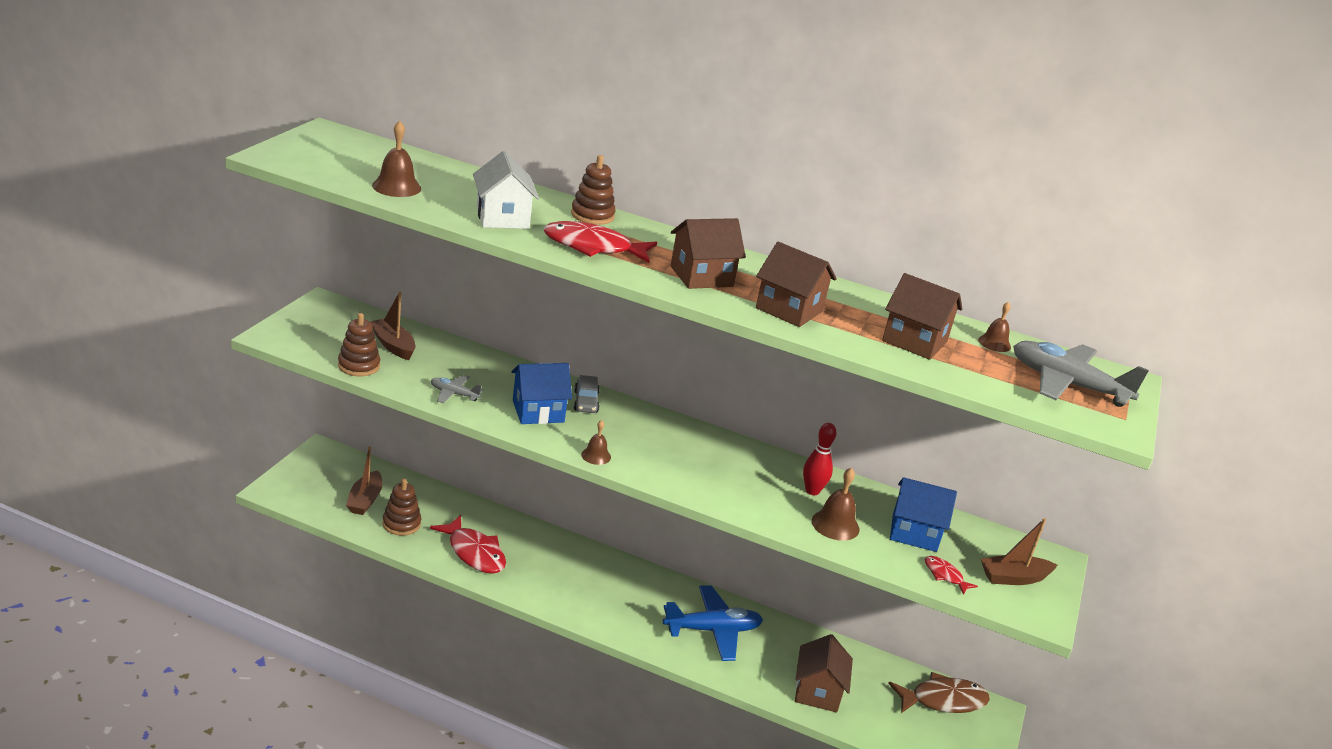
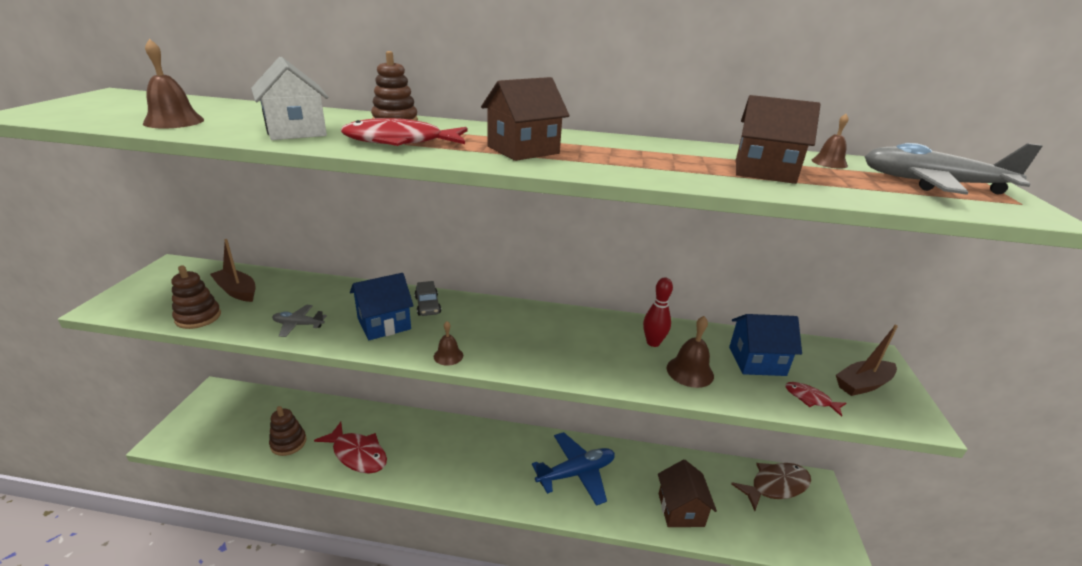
camera: 10 degrees left, 0 degrees up
(365, 500) = (253, 428): brown boat -> none
(789, 310) = (627, 164): brown house -> none

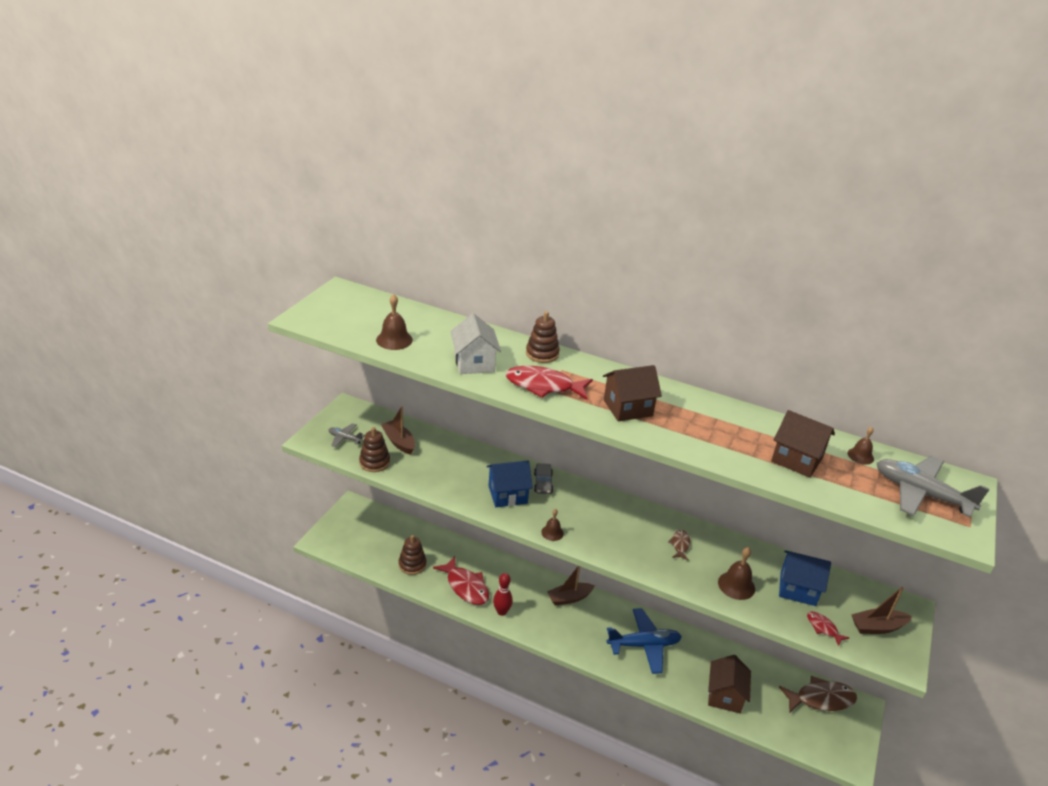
camera: 15 degrees right, 5 degrees up
(298, 325) = (445, 483): grey plane -> grey plane (345, 438)
(481, 439) = (569, 598): none -> brown boat
(607, 340) = (680, 545): none -> brown fish
(653, 343) = (717, 554): red bowling pin -> red bowling pin (502, 612)

